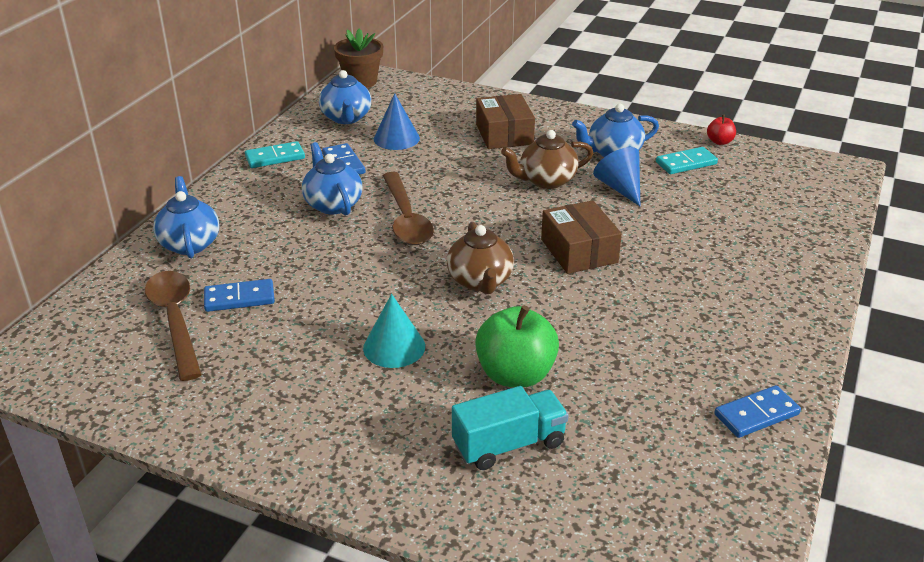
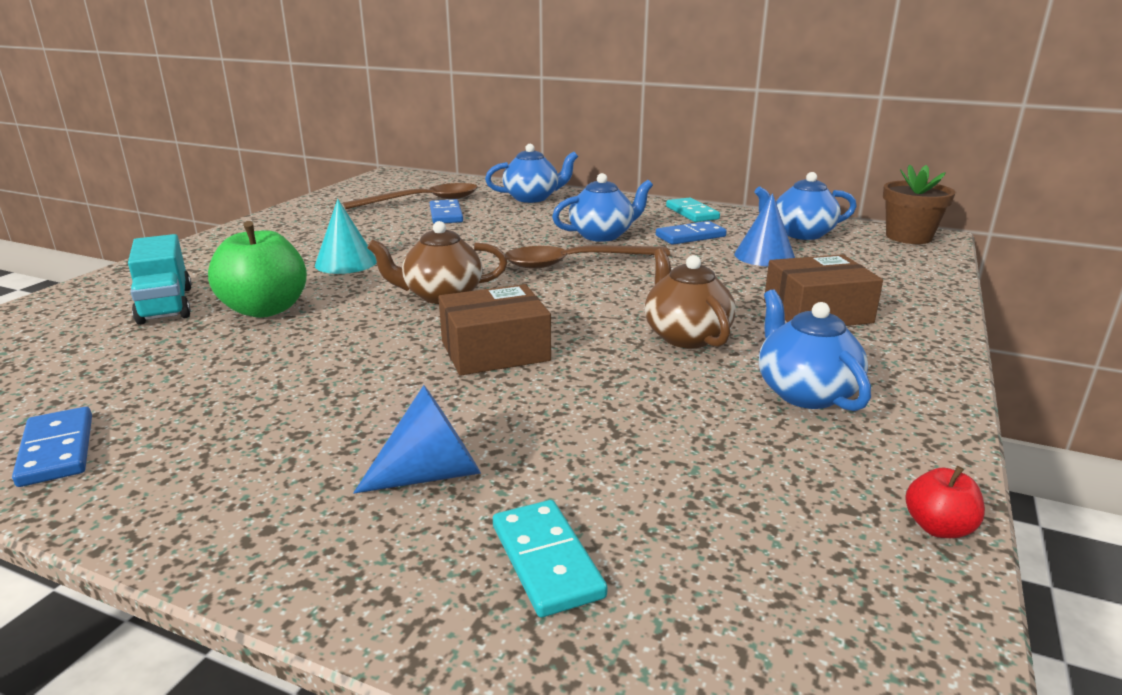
camera: 90 degrees right, 10 degrees down
(620, 188) = (679, 391): blue cone -> blue cone (432, 474)
(686, 163) = (802, 467): turquoise domino -> turquoise domino (546, 561)

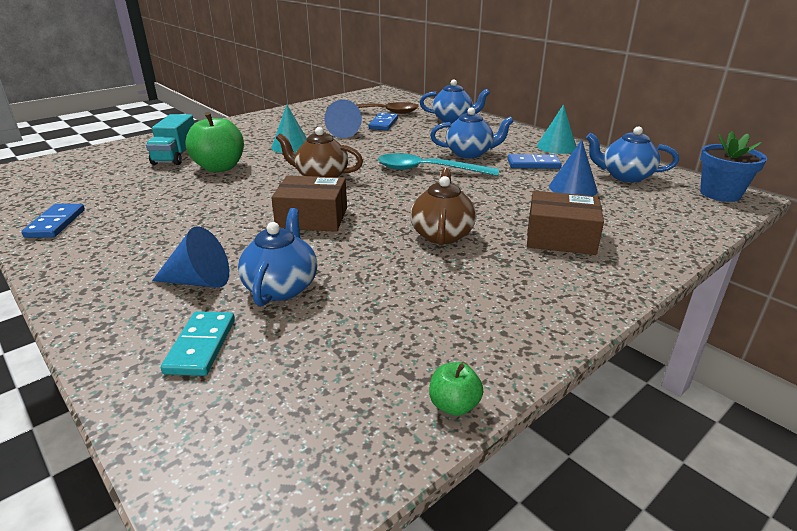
camera: 25 degrees right, 5 degrees up
(405, 233) = (345, 132): none -> blue cone
(575, 263) = (428, 170): brown spoon -> turquoise spoon
(692, 213) = (556, 147): turquoise domino -> turquoise cone
(804, 392) = (476, 291): blue teapot -> blue teapot (282, 287)
(908, 237) = (720, 194): brown flower pot -> blue flower pot
(938, 527) = (454, 405): red apple -> green apple

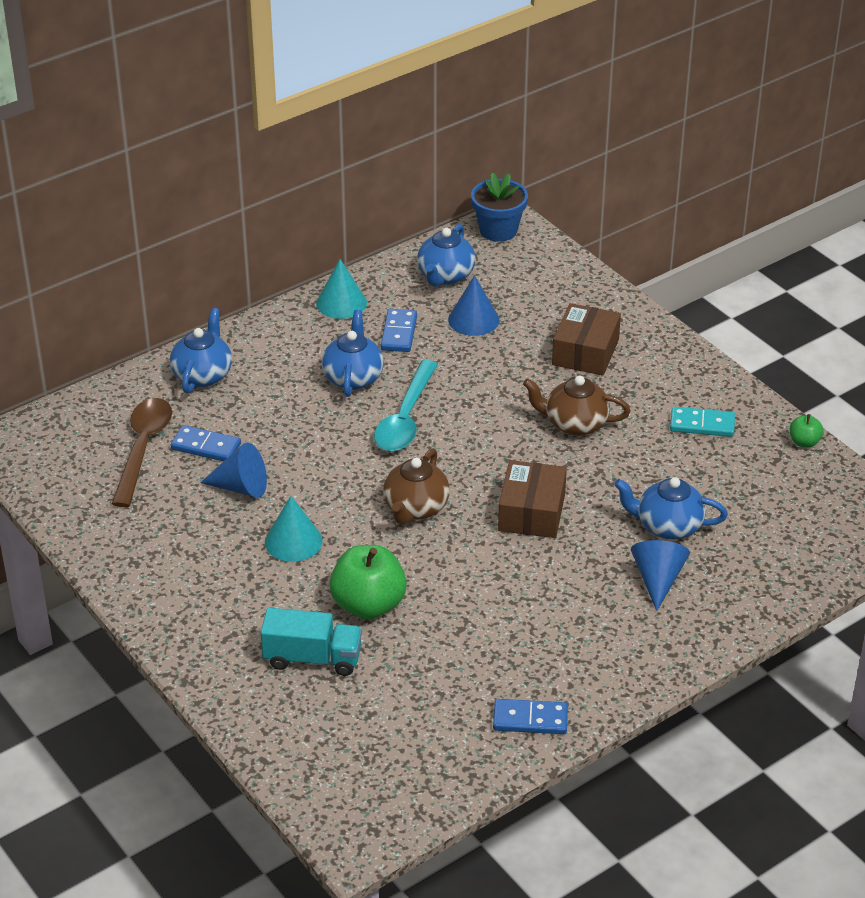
camera: 85 degrees left, 10 degrees up
(201, 346) = (750, 564): turquoise domino -> turquoise domino (702, 424)

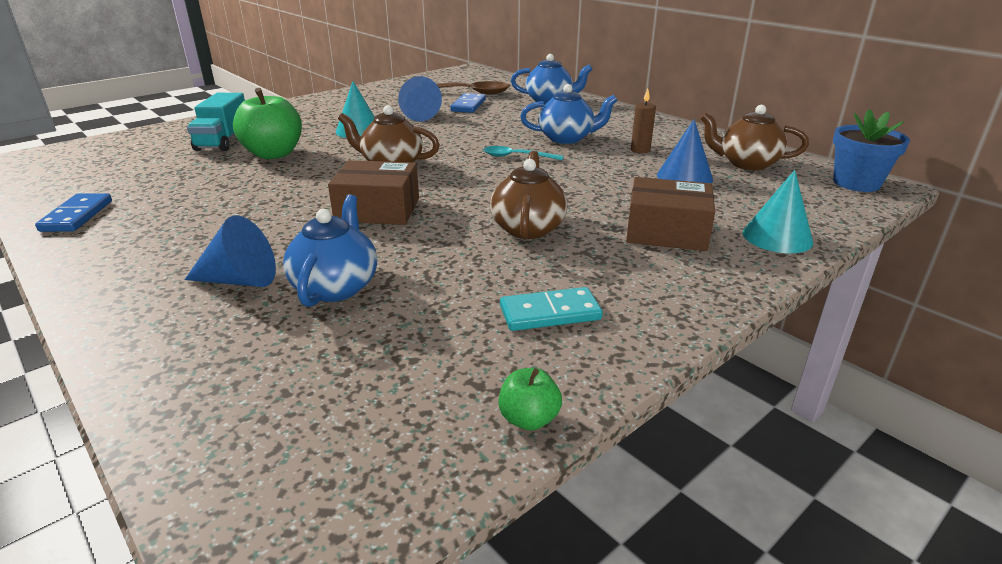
camera: 85 degrees right, 10 degrees down
(341, 303) = (668, 131): turquoise cone -> turquoise cone (777, 237)
(399, 333) = (640, 150): blue domino -> brown candle
(405, 418) = (517, 157): turquoise spoon -> turquoise spoon, size x0.57
(445, 276) = (746, 164): blue teapot -> brown teapot
(702, 424) = (550, 313): turquoise domino -> turquoise domino turned 75 degrees clockwise

